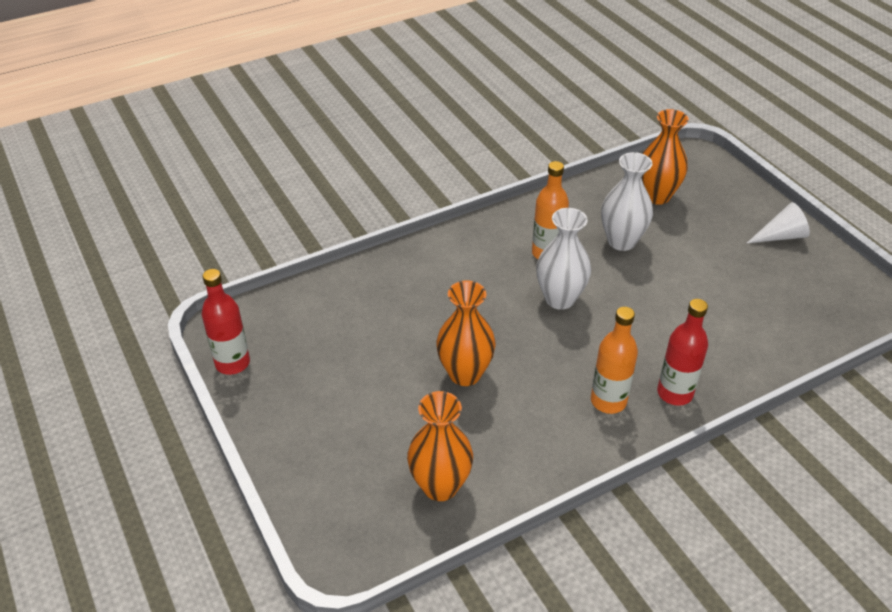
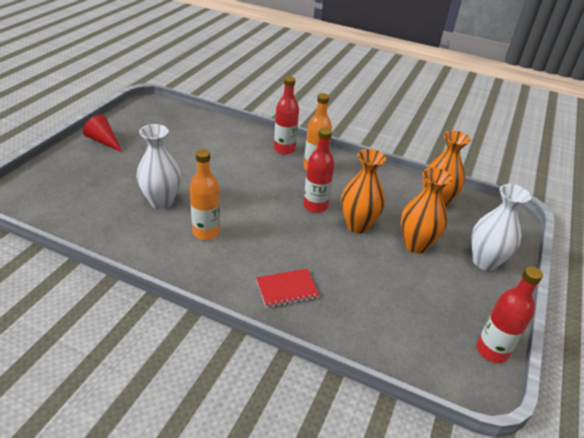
camera: 130 degrees left, 5 degrees down
(426, 271) = (287, 289): none -> red notebook
(527, 356) = (315, 206): none -> red bottle
(560, 299) = (250, 210): white vase -> white vase (485, 262)
(656, 196) = (88, 200): orange vase -> orange vase (416, 245)
(781, 236) = (104, 141): white cone -> red cone

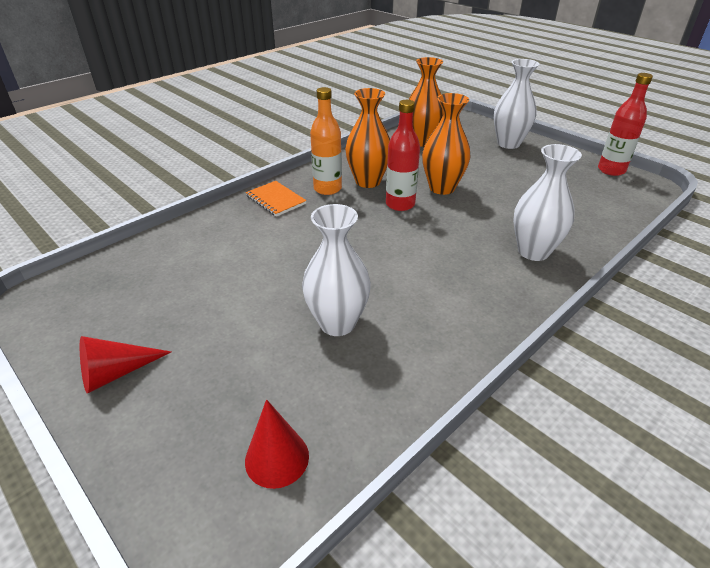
camera: 65 degrees left, 0 degrees up
(57, 202) = (277, 458): none -> red cone
(206, 232) = (421, 292): orange bottle -> none
(284, 149) = (276, 200): red bottle -> orange notebook
(287, 289) = (533, 251): red notebook -> white vase
(416, 245) = (479, 166): orange vase -> orange vase (368, 181)

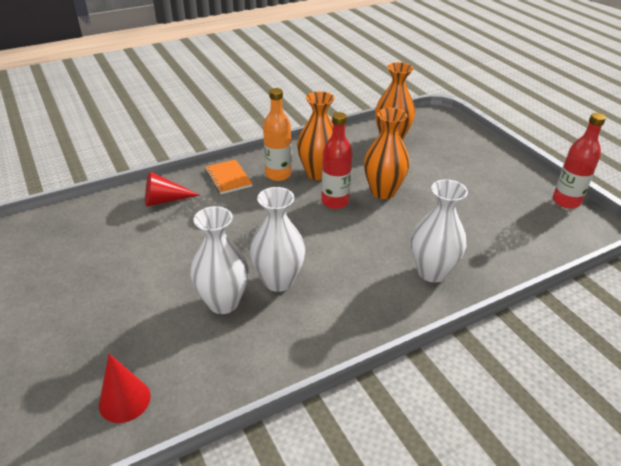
camera: 15 degrees right, 0 degrees up
(116, 373) = (41, 306): red cone -> red cone (164, 200)
(508, 144) = (476, 155): white vase -> white vase (278, 281)

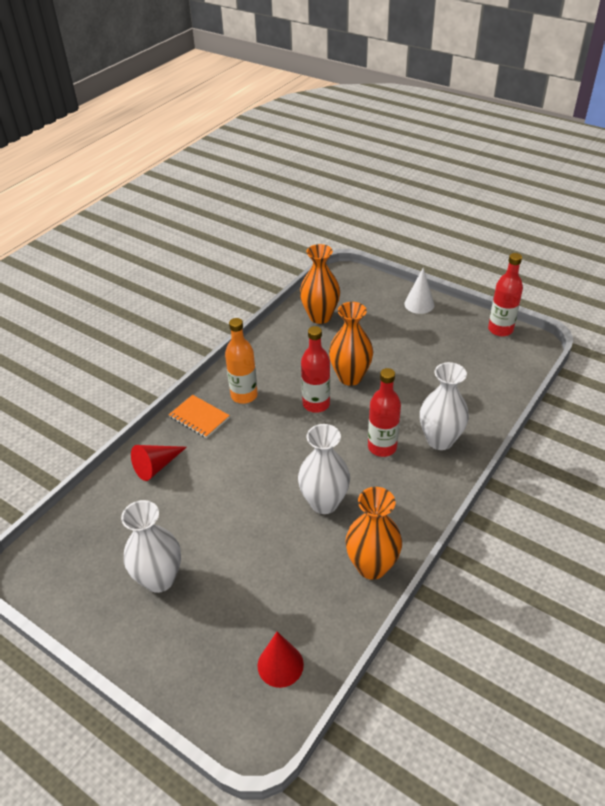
camera: 25 degrees left, 5 degrees up
(223, 302) = (293, 543): white vase -> white vase (159, 579)
(318, 173) = (280, 380): orange vase -> orange vase (372, 566)
(369, 257) = (382, 447): none -> red bottle
(494, 157) = (419, 304): none -> white cone

